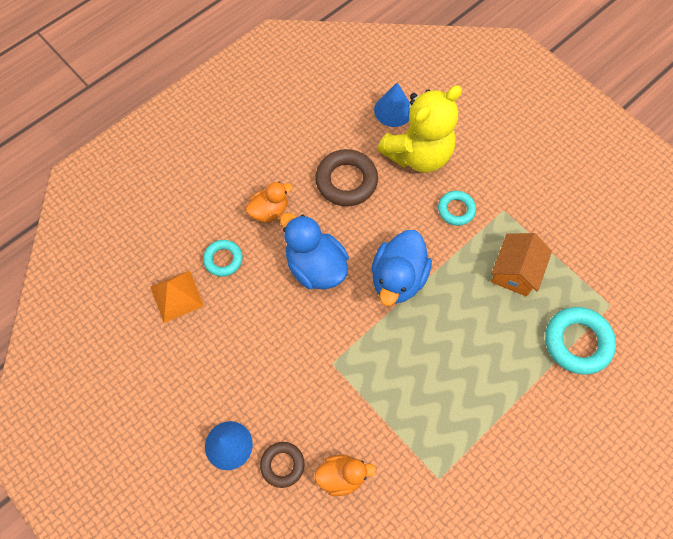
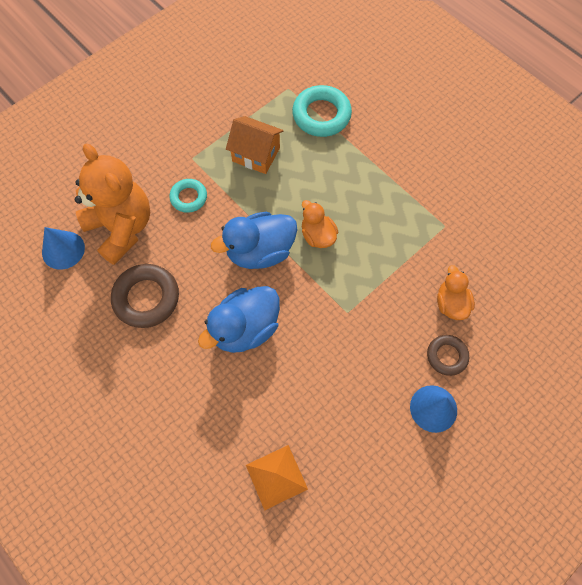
camera: 90 degrees left, 0 degrees up
(223, 259) = (234, 426): turquoise ring -> none
(269, 211) = (176, 378): orange duck -> orange duck (317, 235)
(398, 278) = (260, 251): blue duck -> blue duck turned 135 degrees clockwise
(418, 154) = (122, 228): yellow teddy bear -> orange teddy bear

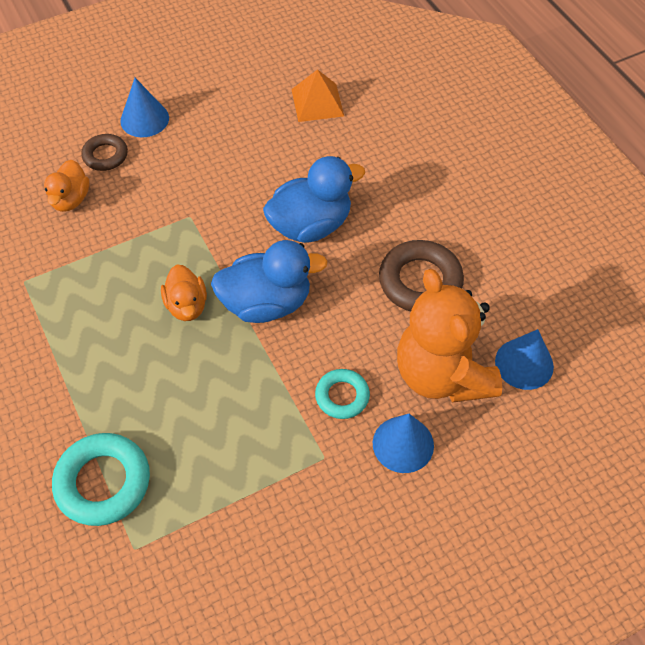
camera: 165 degrees left, 10 degrees down
(143, 177) = (403, 444): none -> blue cone
(256, 154) = (227, 439): orange house -> none

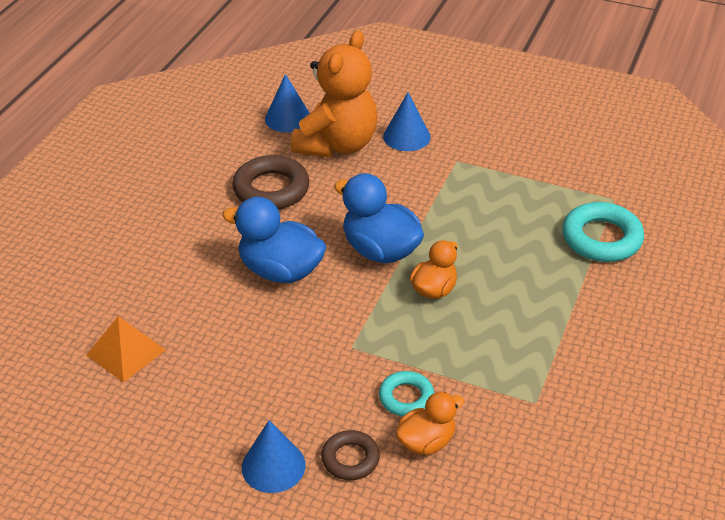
camera: 130 degrees left, 15 degrees down
(342, 396) = (407, 176): turquoise ring -> turquoise ring (406, 397)

